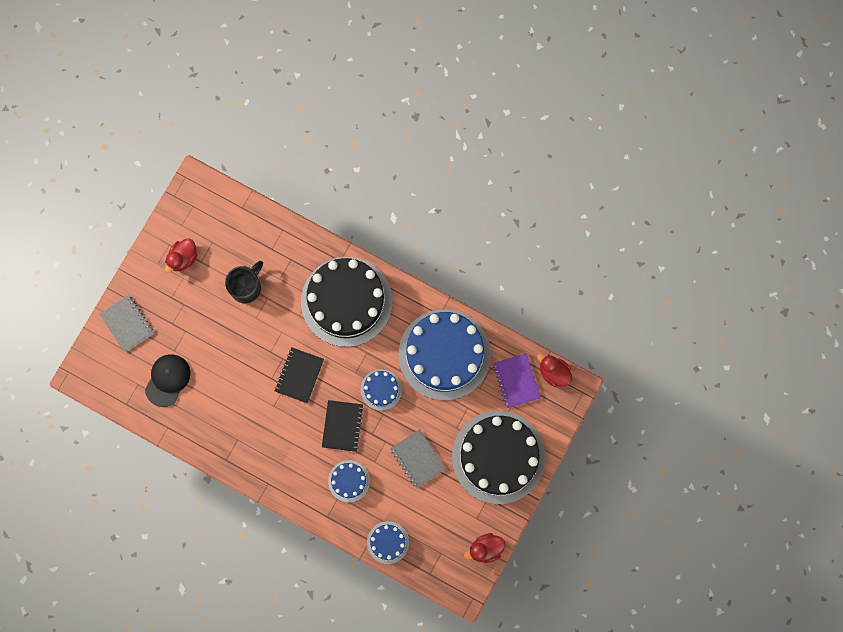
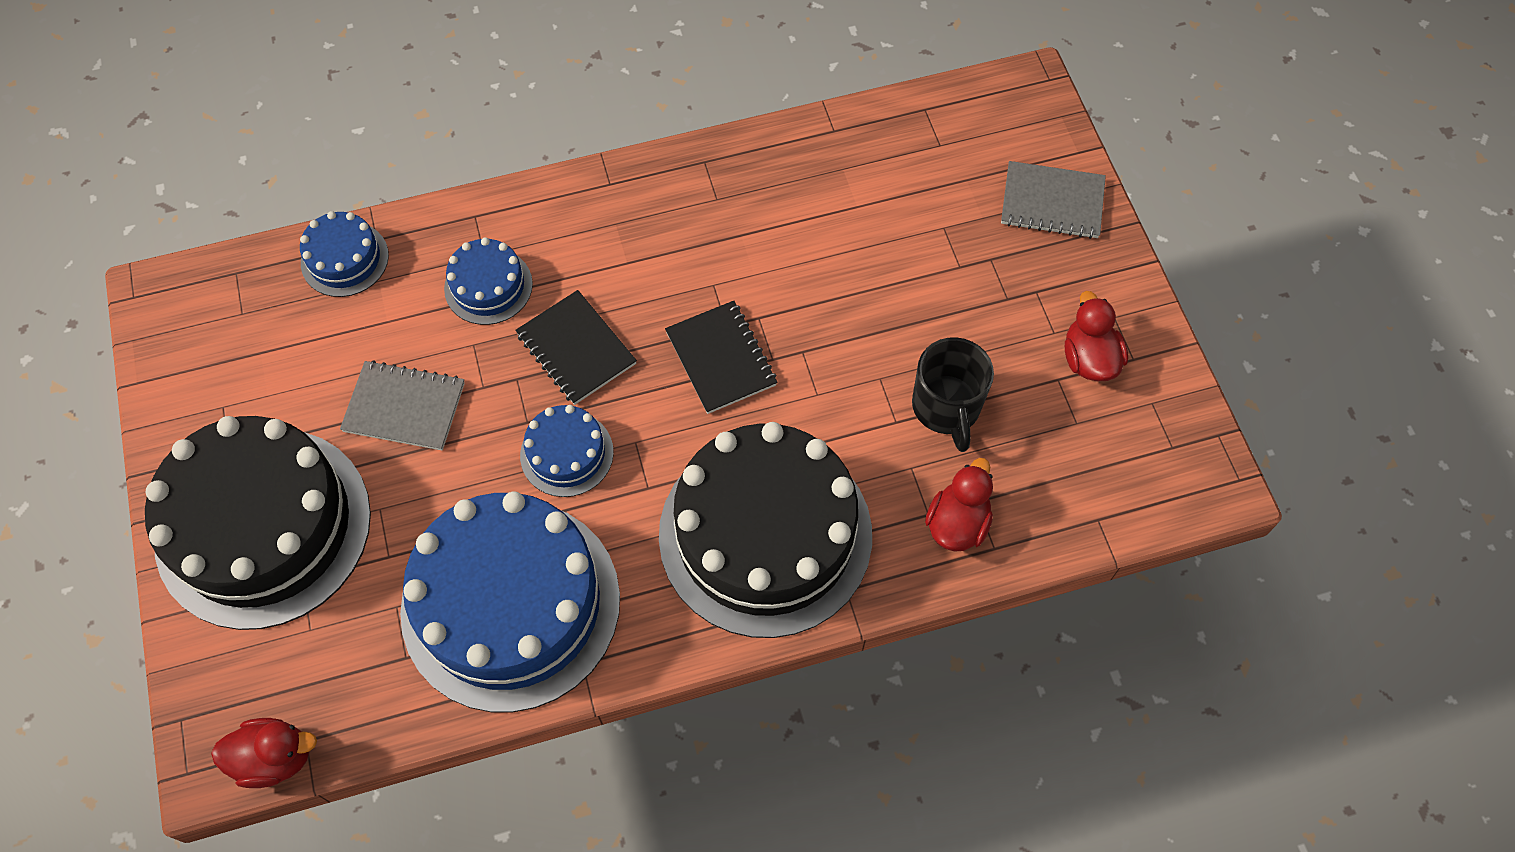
camera: 135 degrees right, 15 degrees down
(167, 380) = (906, 184): black cap -> none
(485, 549) = (169, 377): red duck -> red duck (957, 523)
(516, 381) = (336, 678): purple notebook -> none

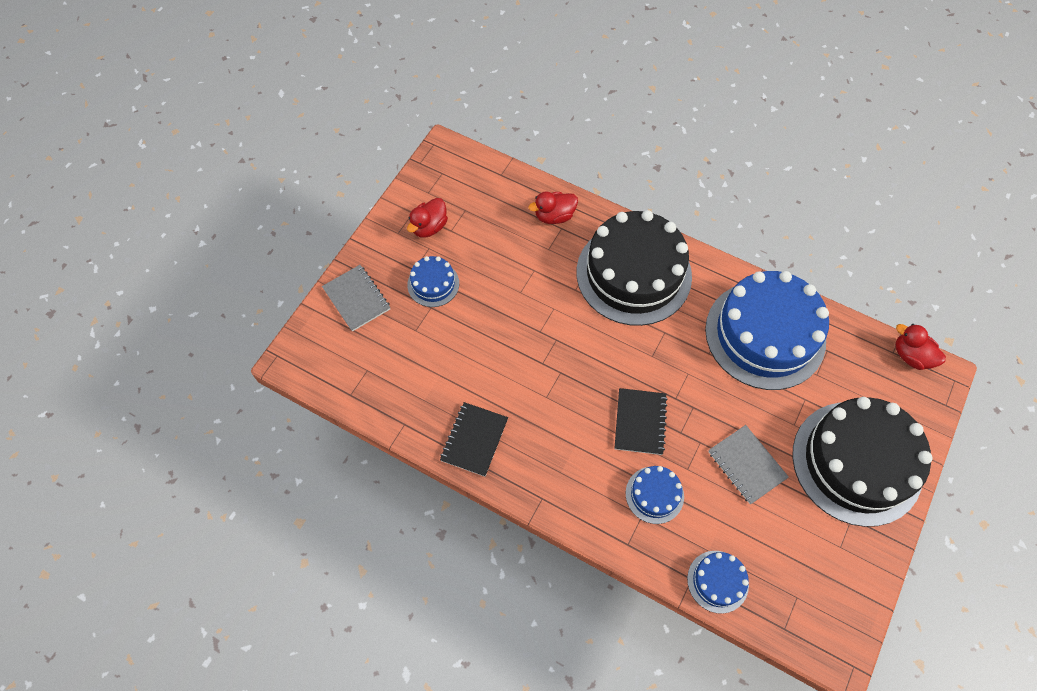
camera: 135 degrees left, 0 degrees up
(567, 453) = (687, 376): blue cake -> blue cake (433, 284)
(721, 359) = (578, 359): black notebook -> black notebook (474, 440)
(946, 407) = (507, 258): black mug -> none

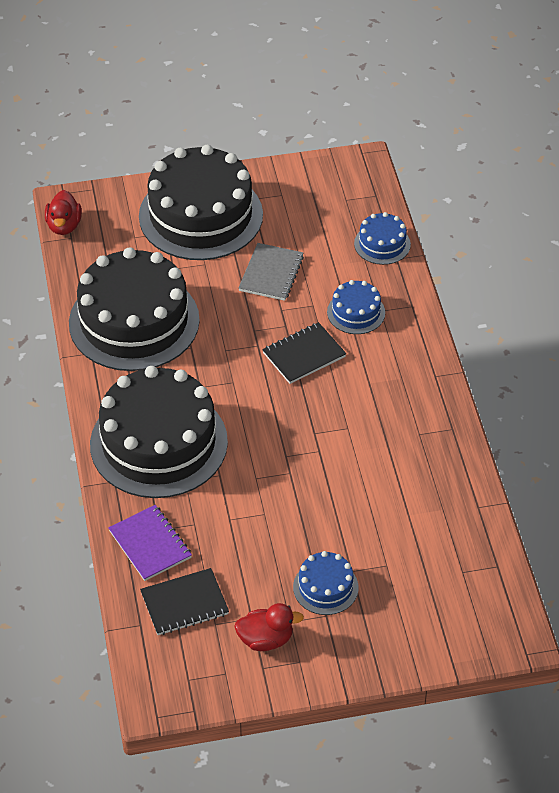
camera: 130 degrees left, 15 degrees down
(357, 299) = (405, 637): grey notebook -> none
(474, 440) = (437, 450): black notebook -> black notebook (184, 604)
(554, 216) = (150, 544): red duck -> purple notebook
(765, 334) = (134, 321): blue cake -> black cake

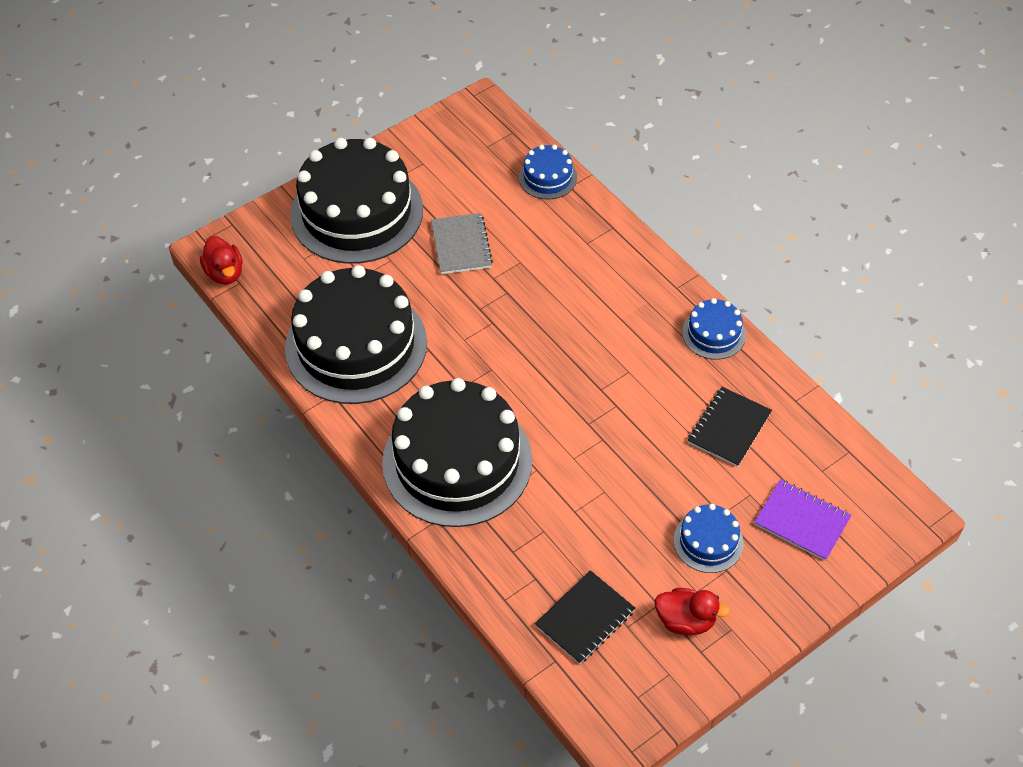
camera: 25 degrees left, 5 degrees up
(150, 544) = (513, 571): purple notebook -> purple notebook (802, 521)
(266, 639) = (685, 620): red duck -> red duck turned 45 degrees clockwise
(304, 355) = (542, 315): black notebook -> black notebook (729, 428)
(356, 312) = (565, 253): blue cake -> blue cake (714, 334)

